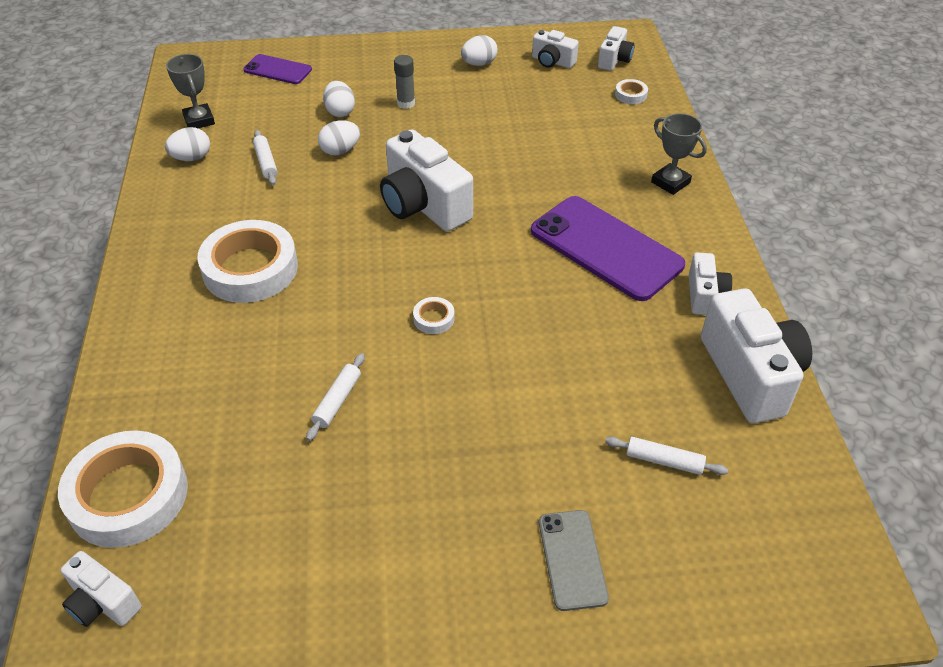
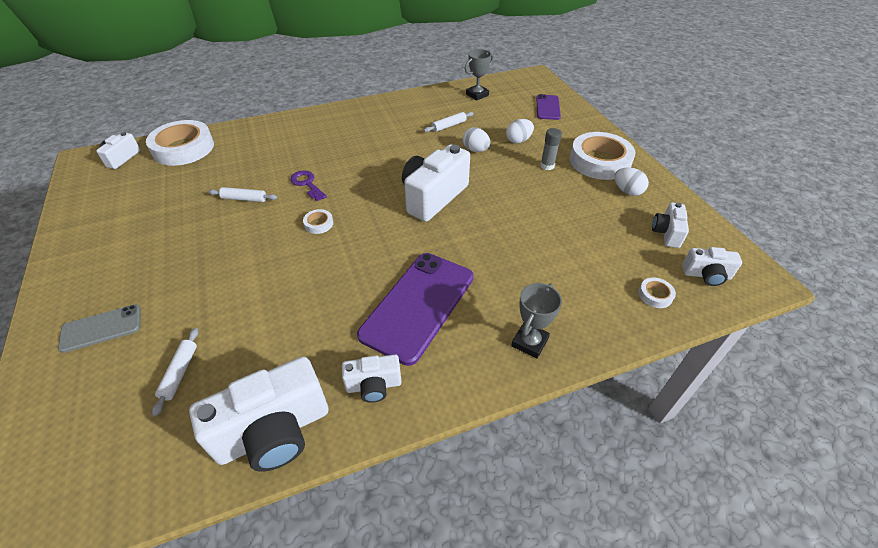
camera: 75 degrees right, 0 degrees up
(191, 158) = (440, 101): white egg -> none
(250, 269) = (350, 143): white tape -> white tape (599, 161)
(334, 325) = (307, 184): none -> purple key

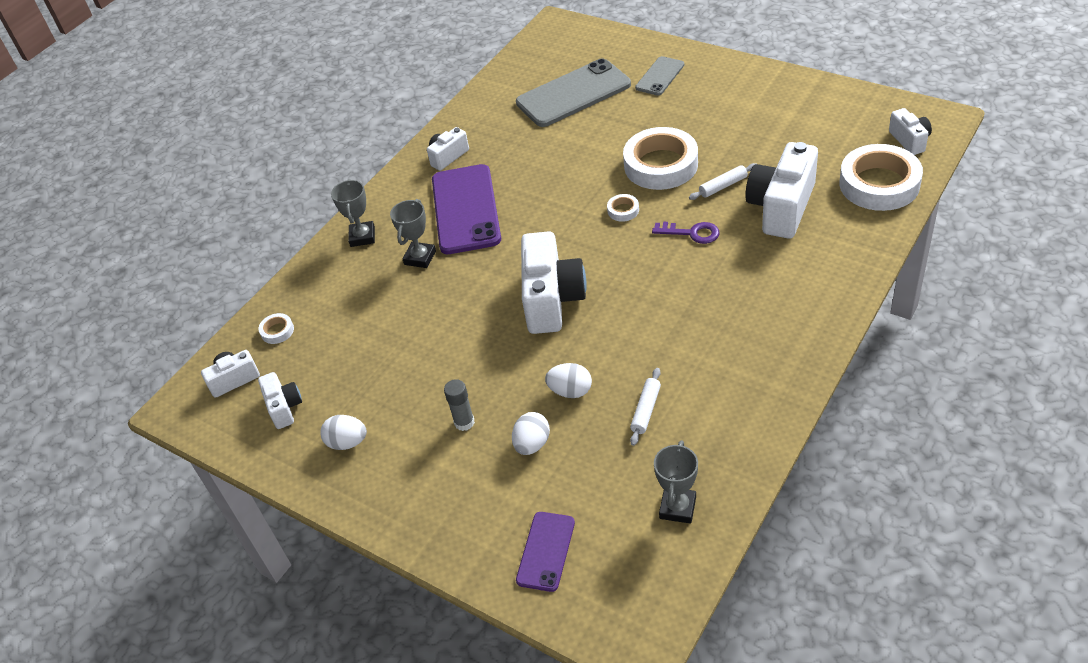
camera: 150 degrees right, 0 degrees up
(180, 373) = (573, 94): white rolling pin -> grey phone
(274, 431) = (481, 110): white camera -> white camera (781, 207)
(494, 284) = (420, 258): none -> grey trophy
(547, 107) = (545, 551): purple phone -> purple phone turned 45 degrees clockwise
(599, 161) = (403, 474): white tape -> white tape (661, 165)

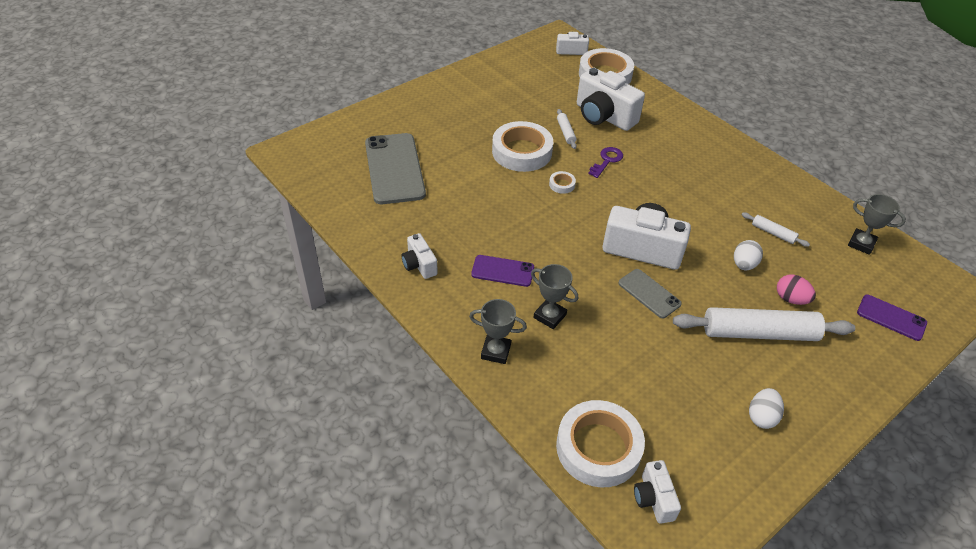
camera: 80 degrees left, 0 degrees up
(277, 331) = (598, 448): white tape -> white tape, size x2.41
(284, 407) = (705, 459): white camera -> none
(464, 422) = (759, 333): grey glue stick -> white rolling pin
(465, 209) = (502, 271): purple phone -> purple phone, size x0.53
(532, 444) = (791, 299): white egg -> pink egg
(660, 76) = (413, 120): grey phone -> grey phone (649, 293)

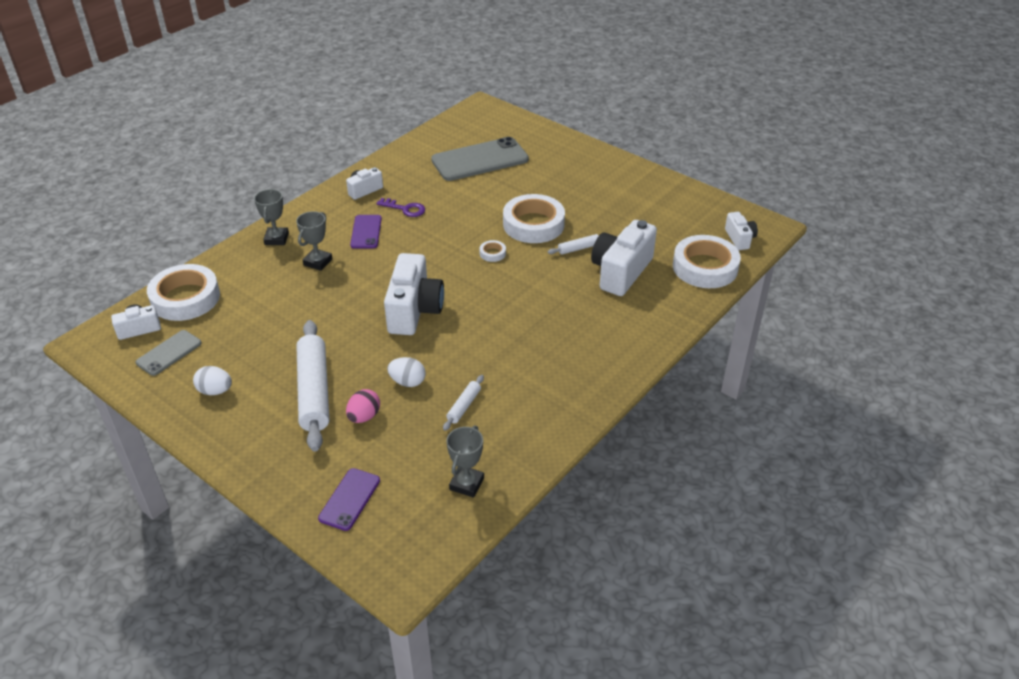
camera: 80 degrees right, 5 degrees down
(607, 161) = (542, 279): purple key -> purple key (405, 209)
(649, 293) = (354, 317): grey phone -> grey phone (169, 353)

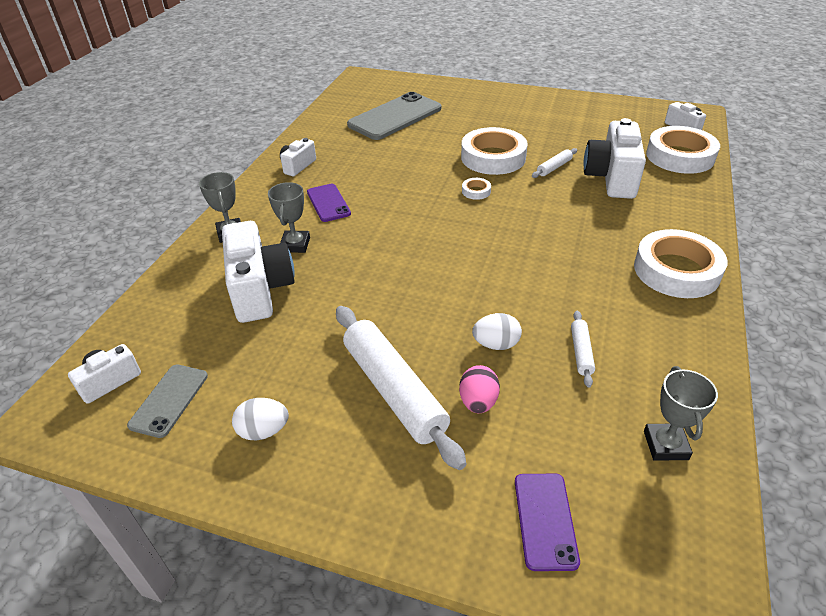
camera: 20 degrees left, 0 degrees up
(185, 298) = (154, 326): white tape -> white tape (676, 270)
(405, 209) = (354, 173): purple key -> none
(414, 310) = (441, 266): white camera -> white camera (260, 289)

